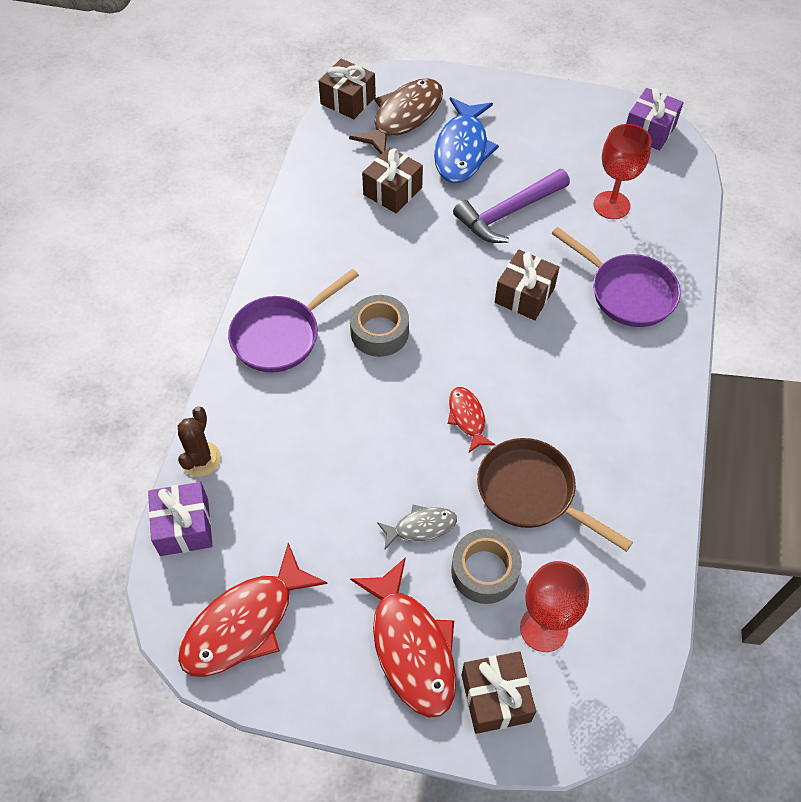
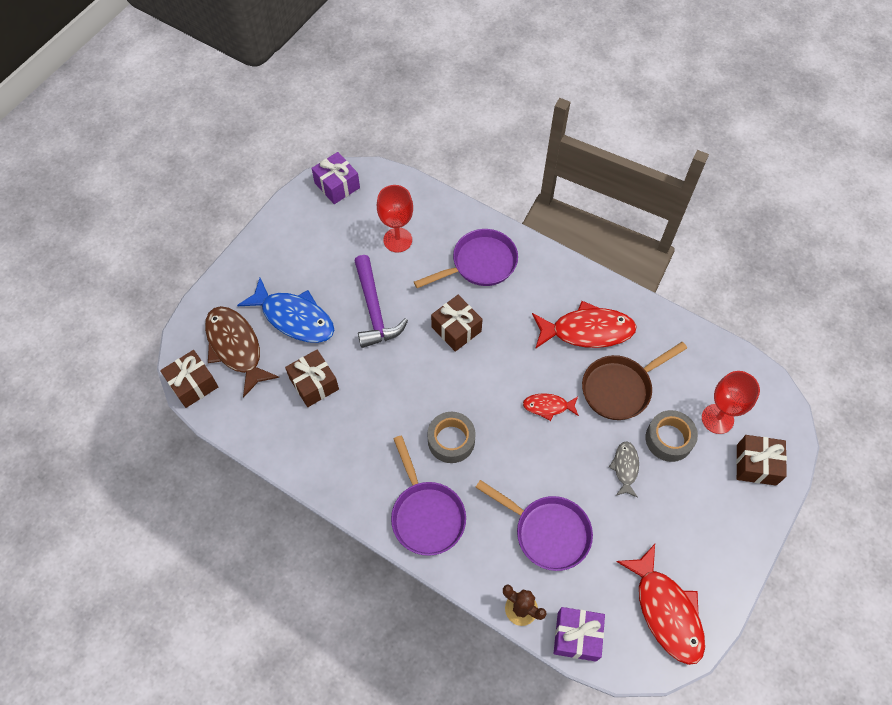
camera: 70 degrees left, 5 degrees up
(303, 461) = (547, 532): none -> purple pan
(411, 647) = (710, 504): red fish -> red fish (587, 331)

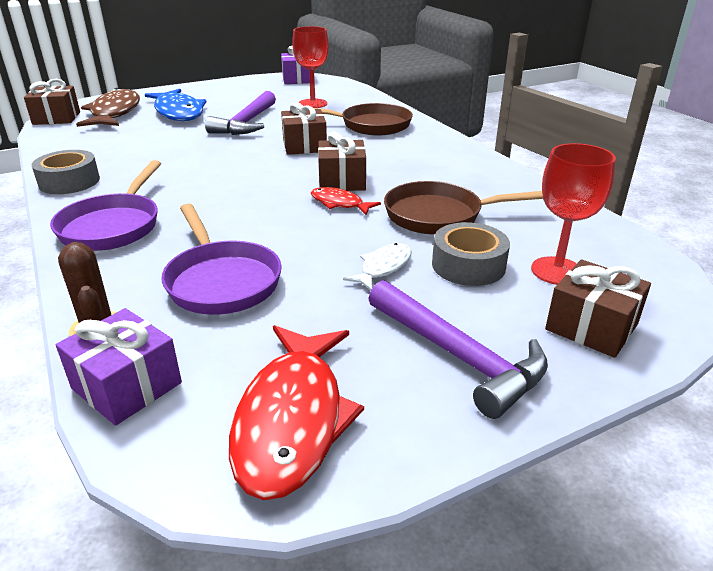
camera: 30 degrees right, 30 degrees down
(314, 384) = (142, 139): brown gift -> brown gift (342, 181)
(451, 440) = (210, 194): grey tape -> grey tape (69, 182)
(480, 264) = (370, 125): purple pan -> brown pan
(587, 331) = (439, 176): red fish -> none
(625, 468) = (383, 267): grey fish -> white fish
(709, 525) = (458, 356): none -> purple hammer

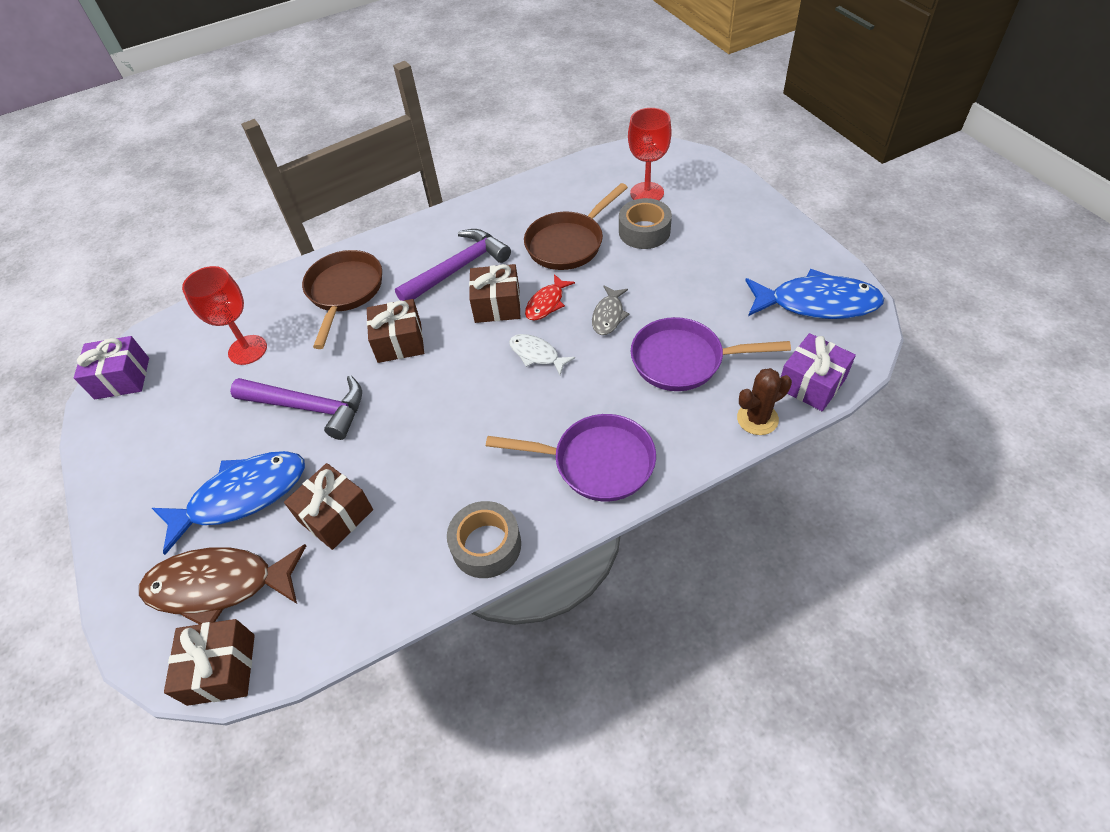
camera: 85 degrees left, 20 degrees up
(221, 281) = (683, 360): purple pan -> purple pan turned 150 degrees counterclockwise
(292, 419) = (817, 303): red fish -> blue fish
(312, 237) = (608, 316): none -> grey fish
(383, 267) = (652, 273): white fish -> white fish (536, 354)
(439, 215) = (568, 243): brown pan -> brown pan turned 45 degrees clockwise
(458, 356) = (746, 239): purple hammer -> purple hammer (458, 268)
(591, 327) = (707, 187): brown gift -> brown gift (336, 515)

